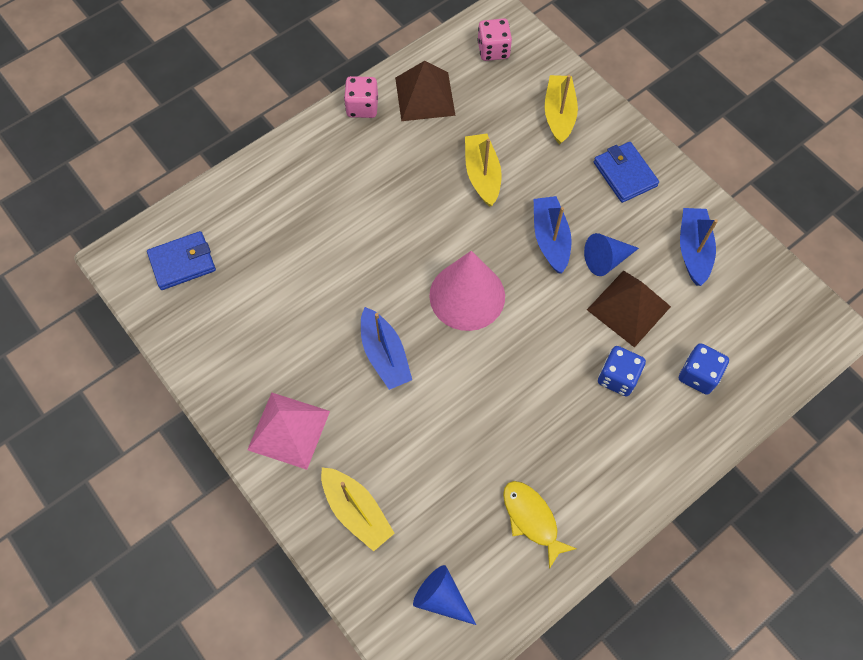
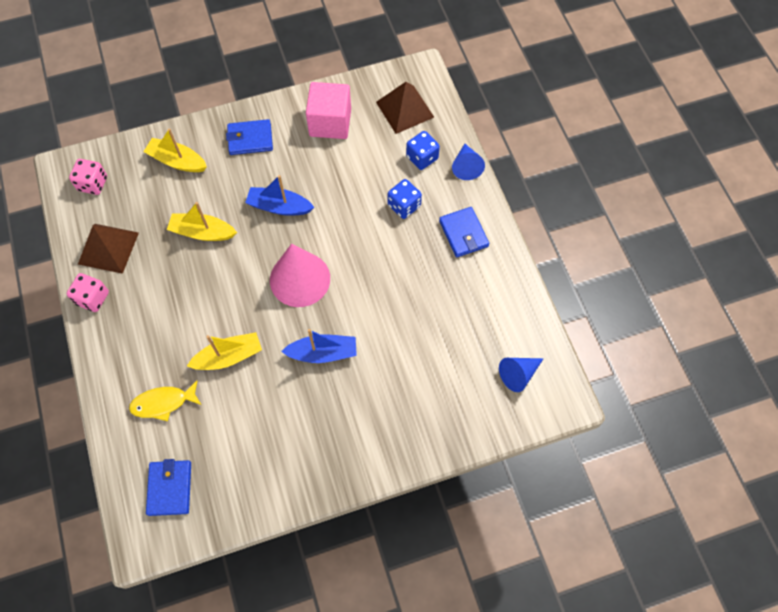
camera: 70 degrees left, 0 degrees up
(288, 430) = (355, 443): pink pyramid -> none
(356, 511) = (437, 412): yellow boat -> yellow boat (229, 357)
(532, 519) = (483, 297): yellow fish -> yellow fish (163, 403)
(606, 260) = (312, 178): blue cone -> blue cone (466, 166)
(611, 464) = (463, 234): none -> blue wallet
(628, 308) = (356, 179): brown pyramid -> brown pyramid (405, 109)
(693, 250) = (330, 122): blue boat -> pink cube

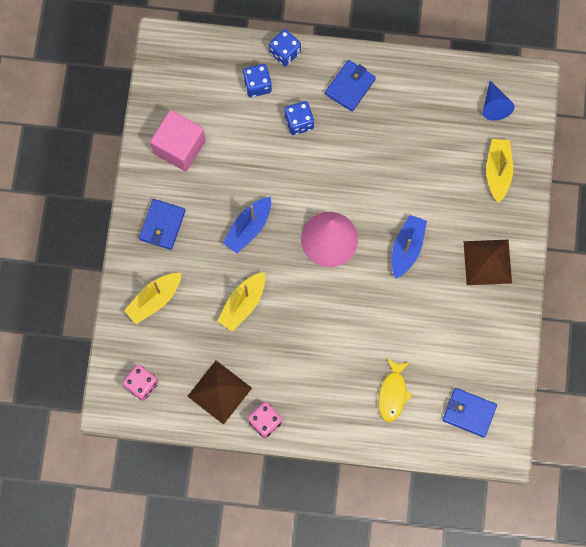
camera: 65 degrees left, 10 degrees up
(229, 357) = (375, 325): yellow boat -> yellow boat (497, 171)
(405, 109) = (198, 76): brown pyramid -> brown pyramid (487, 262)
(463, 234) = (350, 86): blue wallet -> blue wallet turned 60 degrees counterclockwise
(466, 166) = (285, 52): blue cone -> blue dice

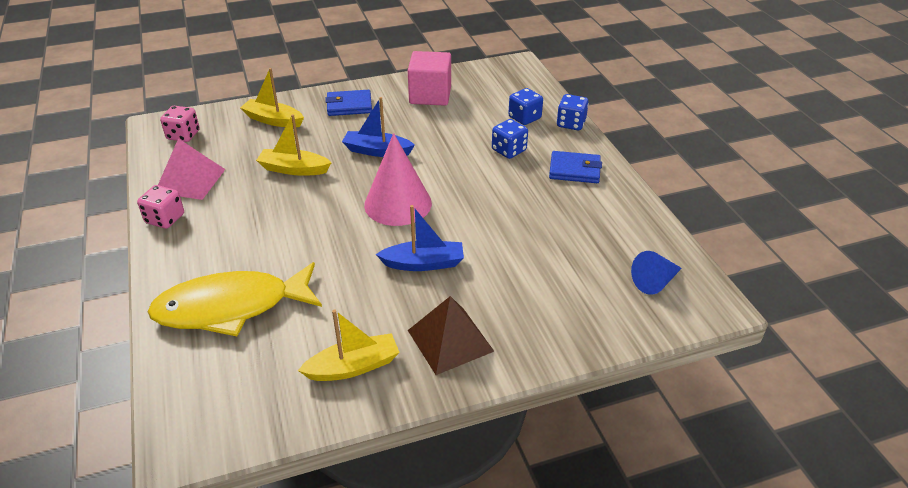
camera: 65 degrees right, 35 degrees down
(219, 392) = (190, 180): brown pyramid -> pink pyramid
(393, 393) = (231, 307): yellow fish -> yellow fish, size x1.95
(469, 413) = (227, 390): blue wallet -> none
(497, 171) = (576, 311): yellow boat -> yellow boat (353, 366)

